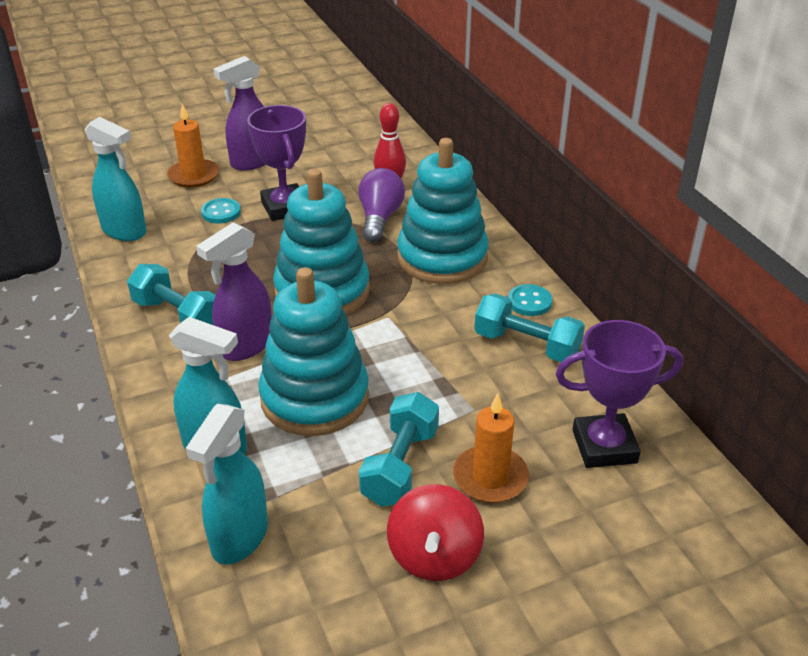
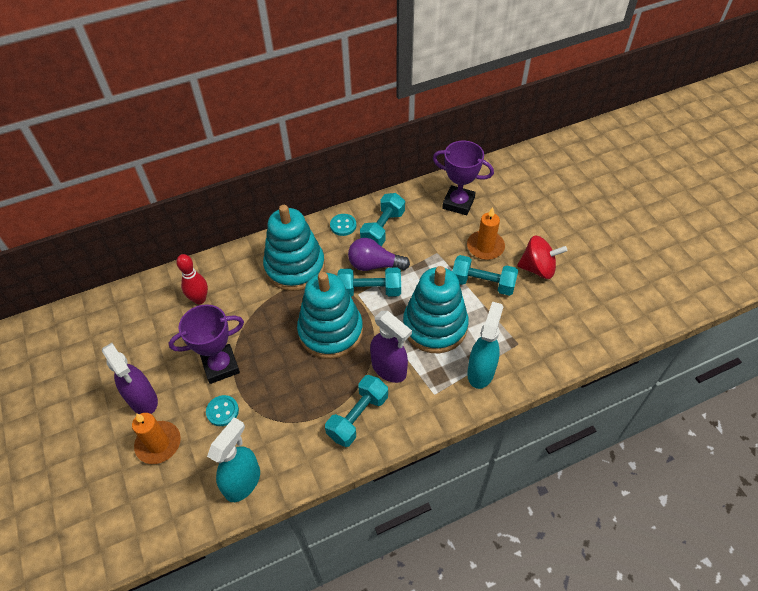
camera: 90 degrees left, 15 degrees up
(239, 538) = (543, 350): turquoise spray bottle -> none
(379, 218) = (243, 303): purple light bulb -> purple light bulb (374, 265)
(393, 329) = (369, 291): none -> turquoise dumbbell
(604, 446) = (458, 203): purple trophy -> purple trophy turned 60 degrees counterclockwise

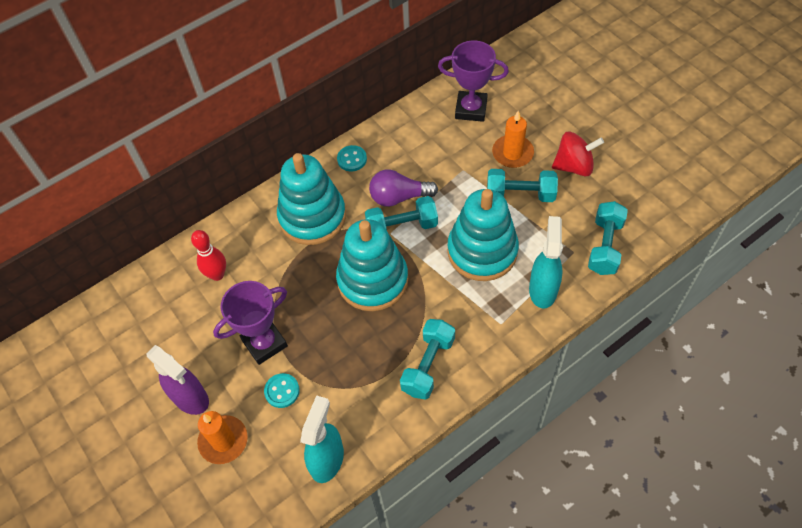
camera: 10 degrees left, 5 degrees up
(383, 228) = (396, 154): turquoise dumbbell -> turquoise dumbbell (604, 246)
(389, 369) = (447, 307): purple spray bottle -> none

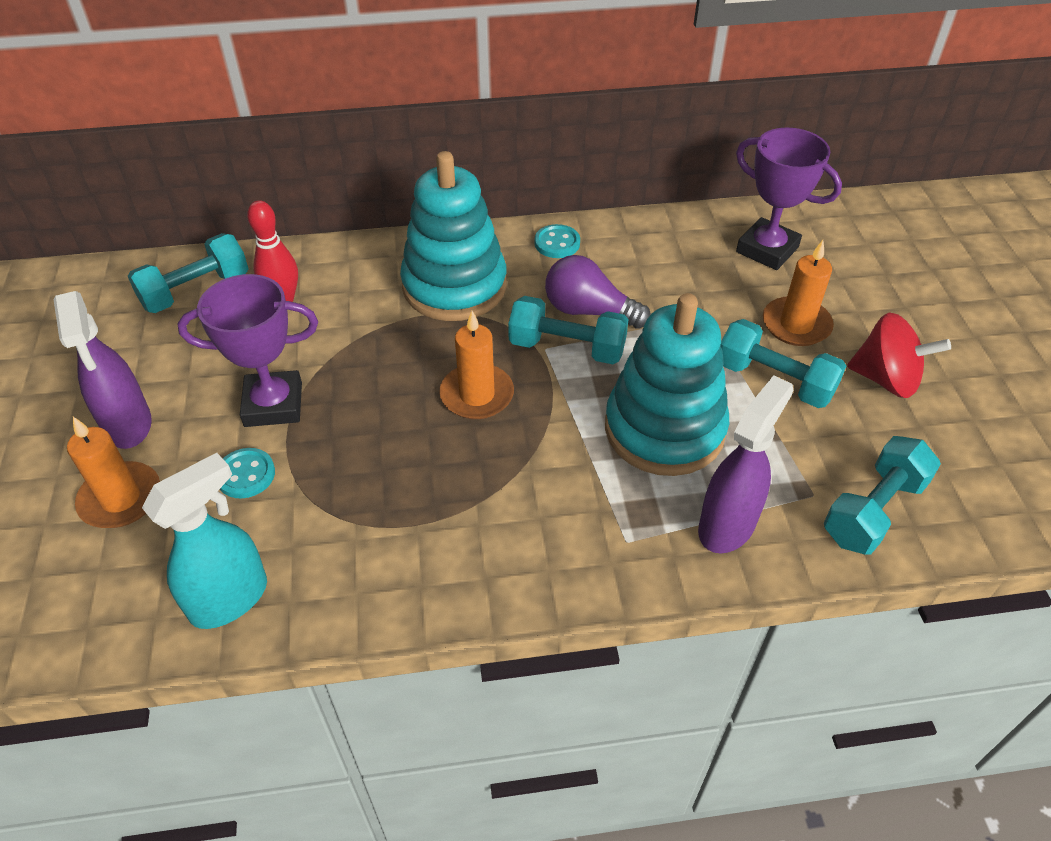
camera: 25 degrees right, 10 degrees down
(373, 280) = (477, 395): turquoise stacking toy -> orange candle
(428, 365) = (473, 544): turquoise dumbbell -> turquoise dumbbell (196, 290)
(543, 289) = (727, 525): turquoise spray bottle -> purple spray bottle

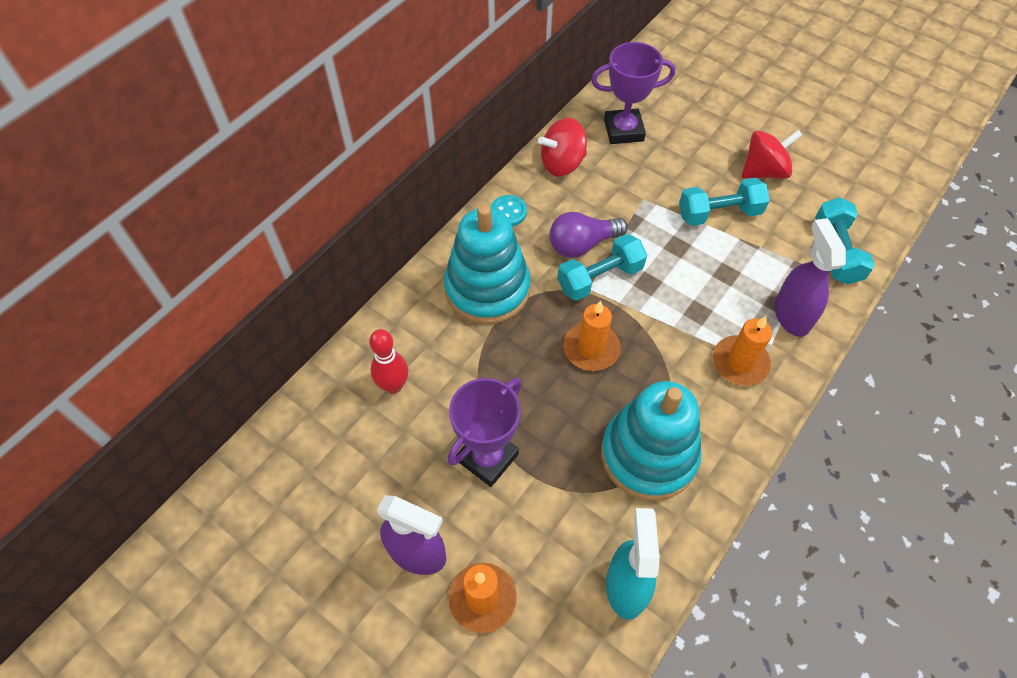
camera: 45 degrees left, 10 degrees up
(196, 290) = (324, 429): turquoise dumbbell -> none
(246, 475) = (533, 513): turquoise button -> none
(663, 238) = (562, 163): none -> red spinning top
(664, 429) = (704, 286): turquoise stacking toy -> turquoise stacking toy (648, 455)
(796, 325) = (691, 170): orange candle -> orange candle (740, 363)

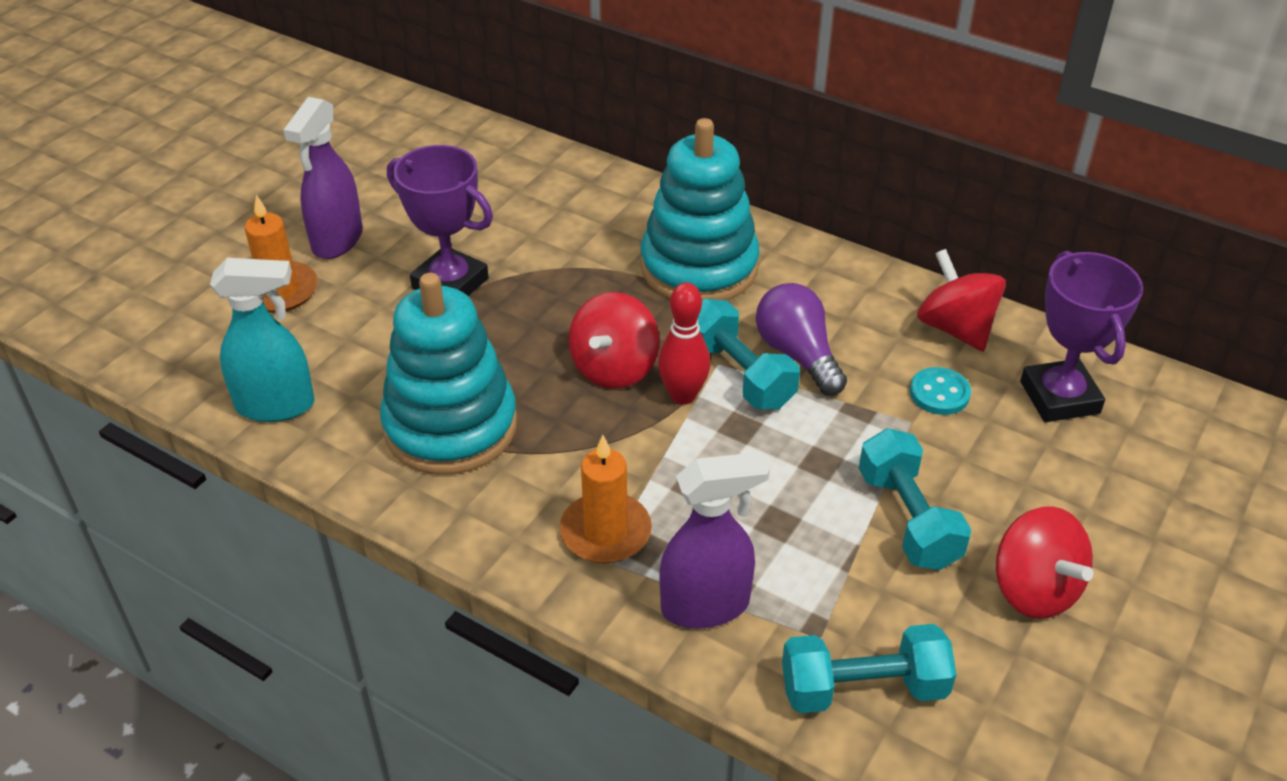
camera: 85 degrees right, 15 degrees down
(393, 385) = (545, 204): red bowling pin -> red bowling pin (683, 395)
(508, 212) = (839, 278): turquoise button -> turquoise button (939, 393)
(591, 348) = (614, 368): orange candle -> red spinning top

